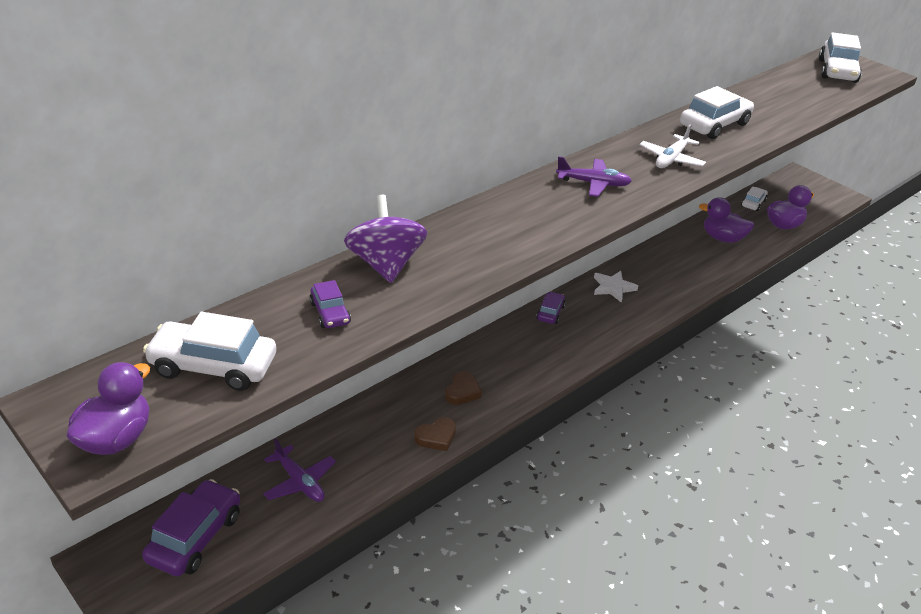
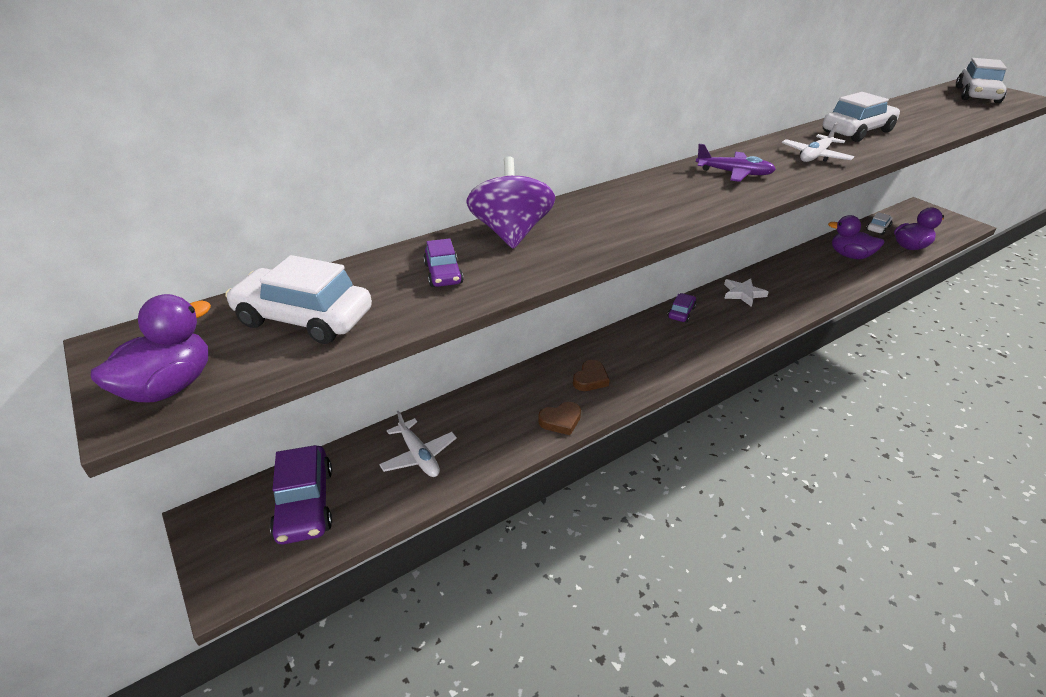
camera: 10 degrees right, 0 degrees up
(195, 537) = (305, 504): purple car -> purple car turned 135 degrees clockwise
(300, 482) = (419, 456): purple plane -> white plane

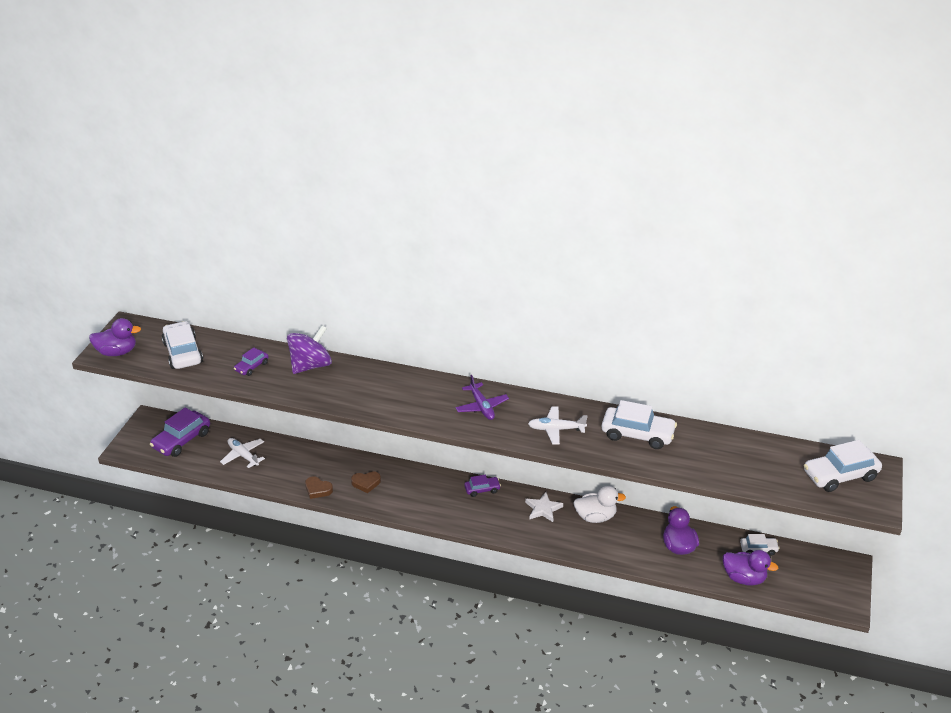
camera: 50 degrees right, 0 degrees up
(419, 456) = (243, 455): white plane -> white plane turned 120 degrees clockwise
(778, 274) = (595, 517): none -> white duck

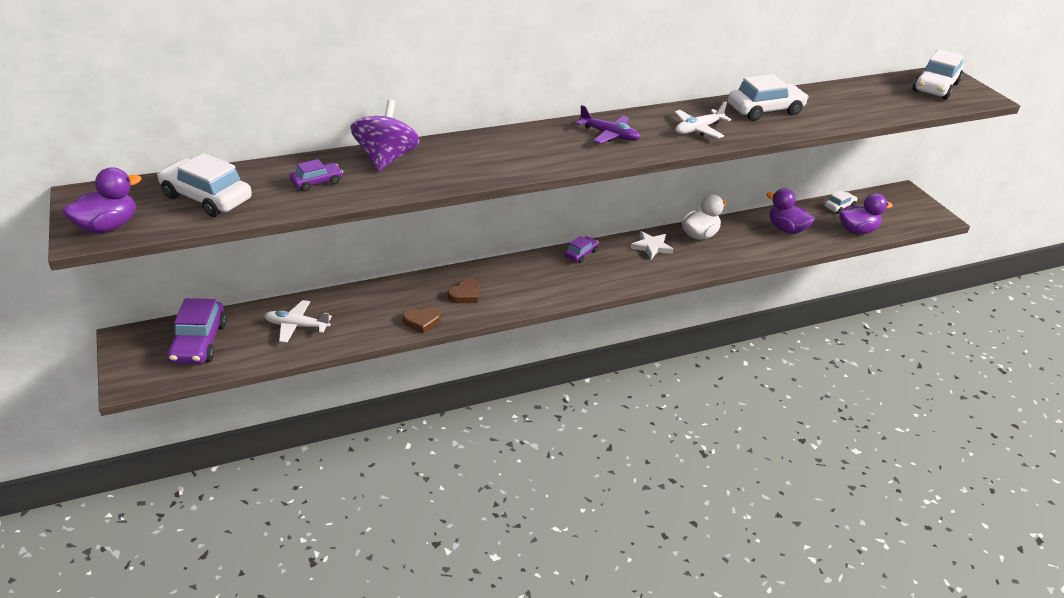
camera: 40 degrees left, 0 degrees up
(252, 367) = (317, 182): purple car -> purple car turned 120 degrees counterclockwise

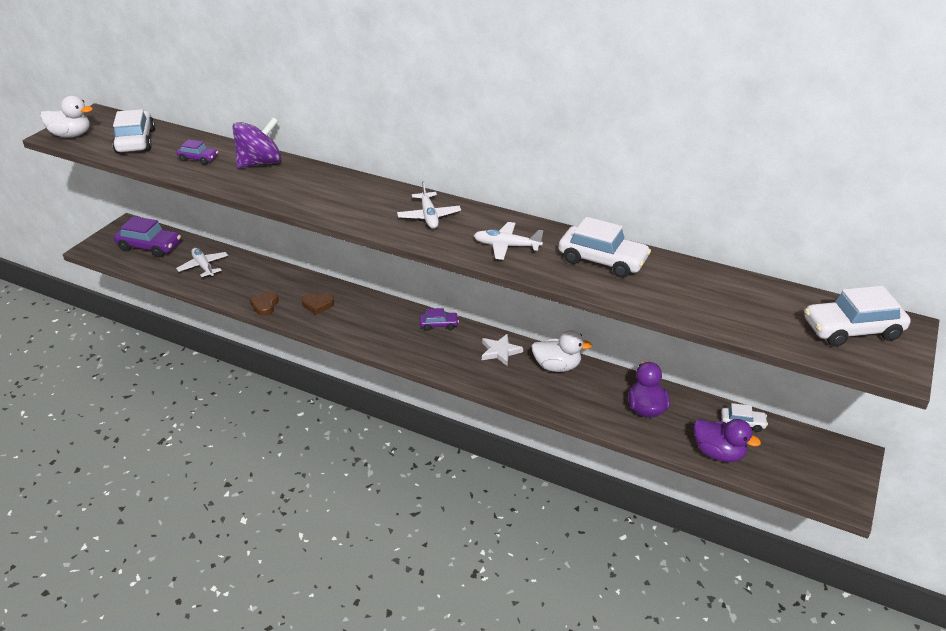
camera: 50 degrees right, 0 degrees up
(108, 227) = (71, 135): purple duck -> white duck
(199, 342) = (150, 247): purple car -> purple car turned 120 degrees counterclockwise
(421, 321) = (265, 305): brown heart -> brown heart turned 60 degrees clockwise
(609, 135) = (429, 216): purple plane -> white plane

